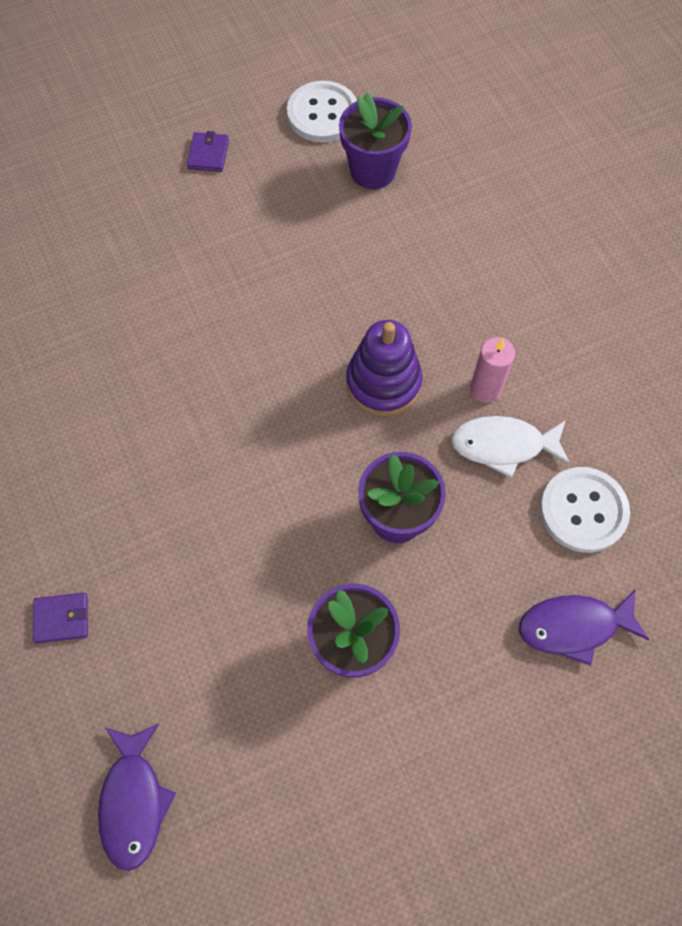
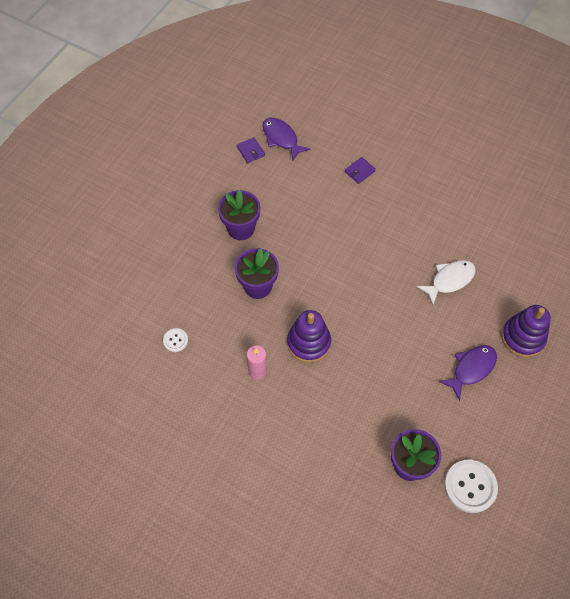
camera: 145 degrees right, 5 degrees down
(96, 215) = (522, 337): none -> purple stacking toy
(208, 154) = (505, 413): purple wallet -> purple wallet (251, 151)
(503, 445) = (231, 348): white fish -> white fish (449, 280)
(574, 627) = (153, 288): purple fish -> purple fish (471, 369)
(583, 510) = (175, 340): white button -> white button, size x0.52

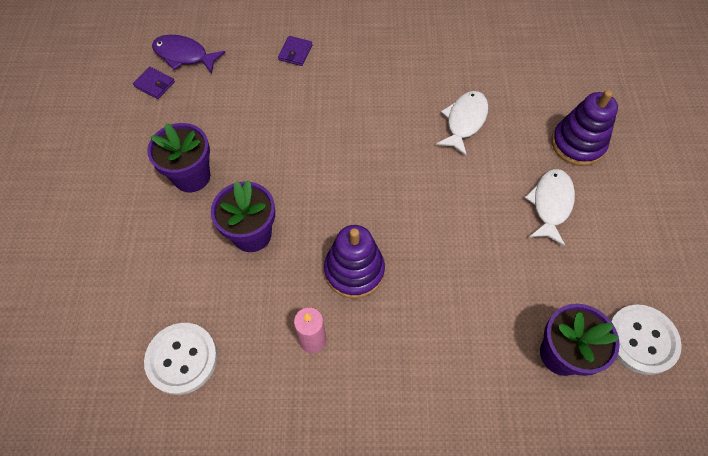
camera: 30 degrees left, 0 degrees up
(175, 340) = (182, 359): white button -> white button, size x1.91
(471, 369) = (550, 204): purple fish -> white fish

